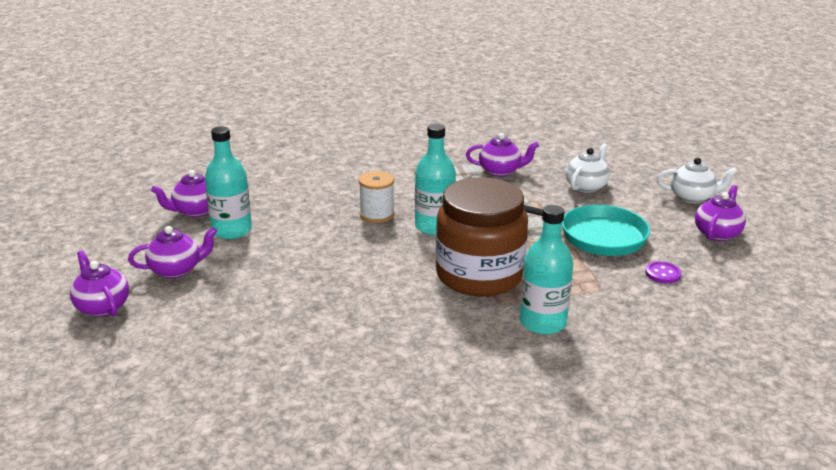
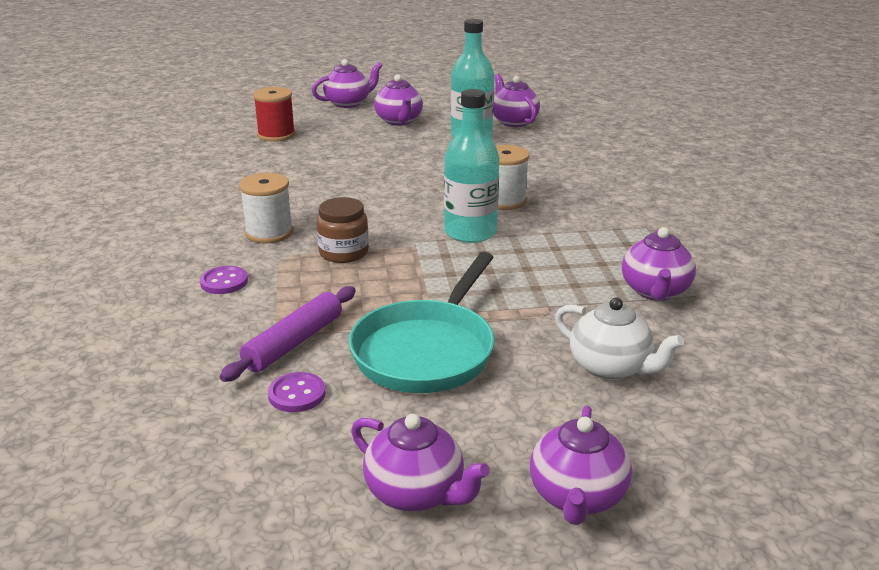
camera: 95 degrees right, 0 degrees up
(203, 344) = (276, 135): none -> red spool
(453, 314) = (269, 233): none -> white spool
(479, 275) = (343, 252): brown jar -> brown jar, size x0.45
(543, 322) = (224, 282): turquoise bottle -> purple button
(610, 281) = (293, 342): none -> purple rolling pin
(692, 197) = (577, 497): white teapot -> purple teapot

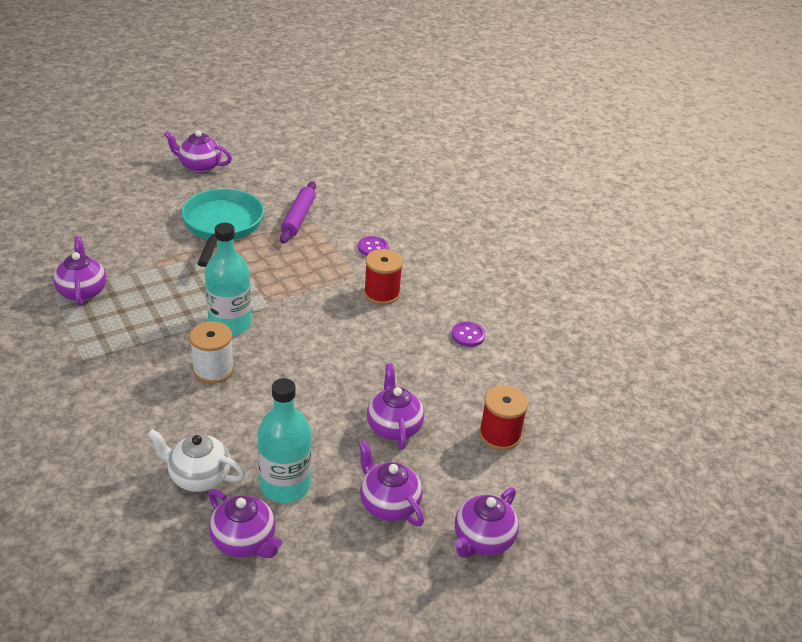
camera: 155 degrees right, 10 degrees up
(269, 233) = (382, 294): white spool -> red spool
(297, 394) = (277, 194): purple button -> purple button (468, 335)
(343, 252) = (314, 285): brown jar -> none
(577, 497) = (130, 175): purple teapot -> purple teapot (393, 427)
(611, 368) = (115, 233): white teapot -> white teapot (198, 477)

